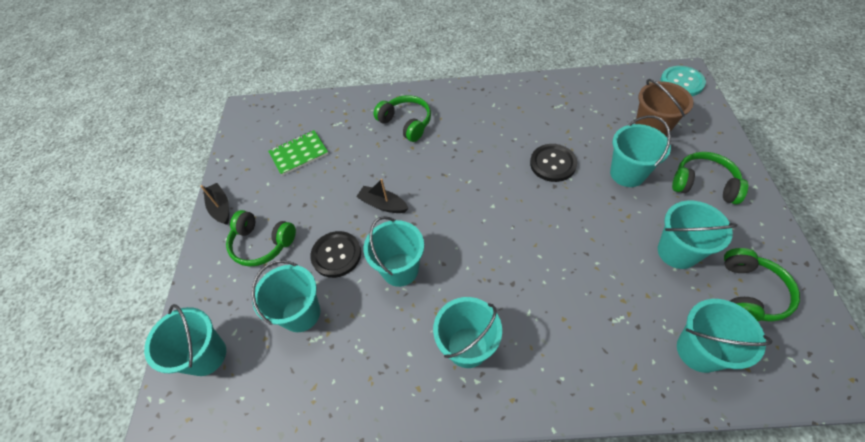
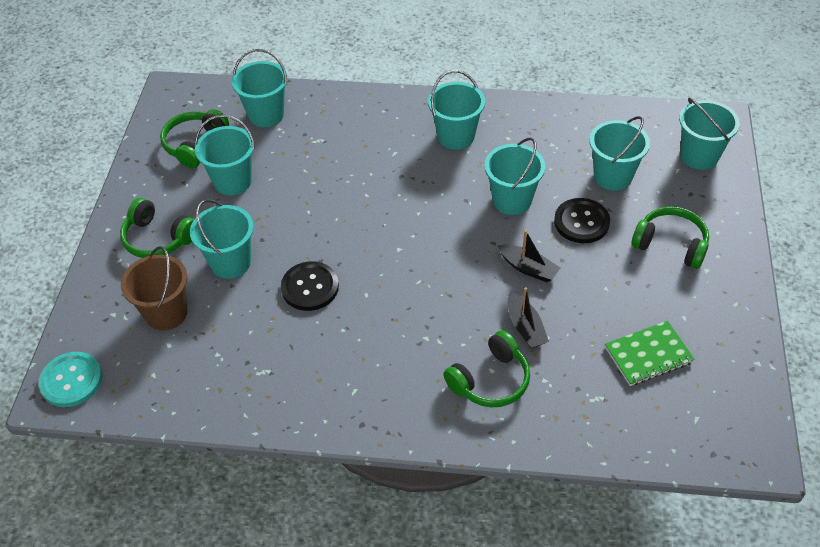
camera: 175 degrees left, 5 degrees down
(220, 207) = (738, 293): black boat -> black boat (525, 327)
(406, 123) = (490, 380): green headphones -> green headphones turned 90 degrees counterclockwise

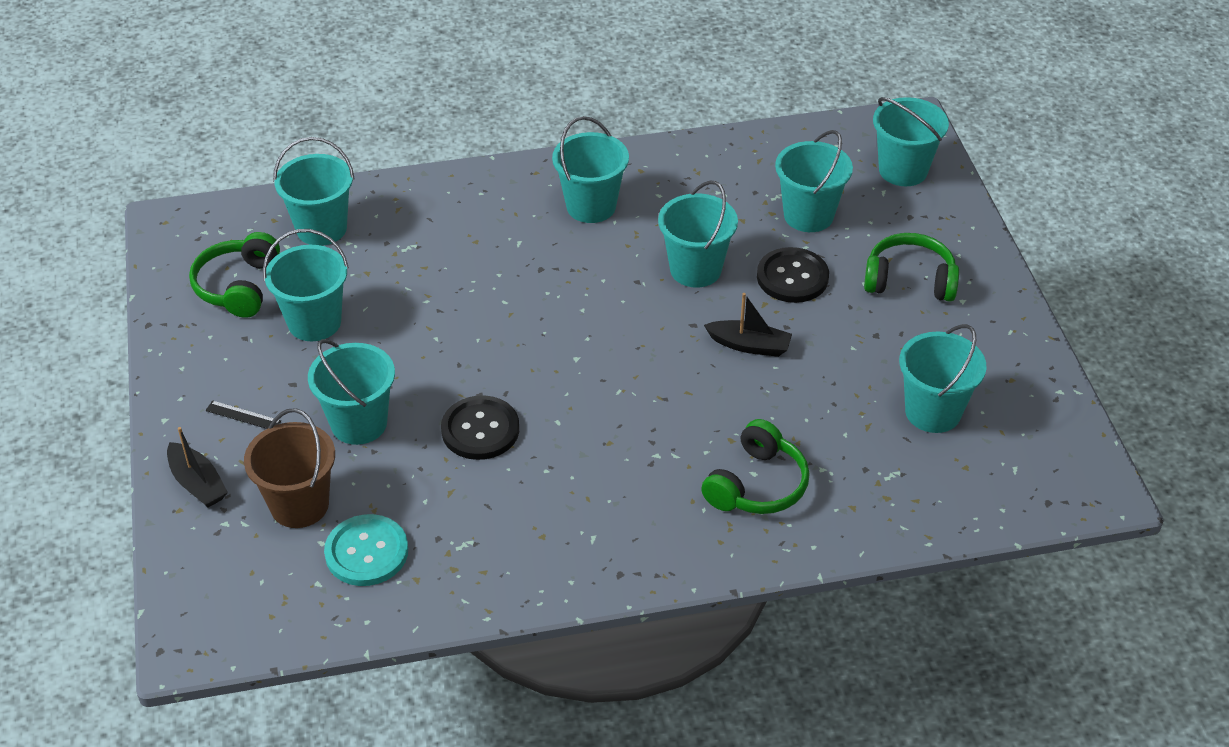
camera: 20 degrees left, 5 degrees down
(71, 380) = (206, 618): turquoise button -> turquoise button (366, 552)
(158, 238) = (243, 416): green headphones -> black ruler
(525, 327) = (774, 414): black boat -> black boat (198, 483)
(648, 355) = (933, 412): green notebook -> turquoise bucket

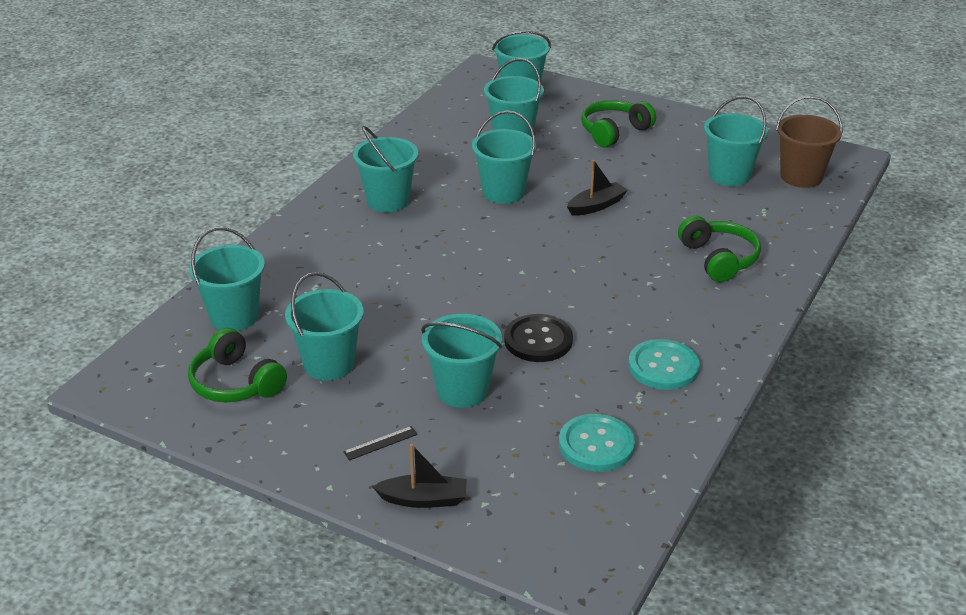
camera: 50 degrees left, 10 degrees down
(299, 505) = (510, 456): brown bucket -> brown bucket (801, 177)
(527, 537) = (663, 367): none -> turquoise button
(792, 277) = (558, 165): black button -> none

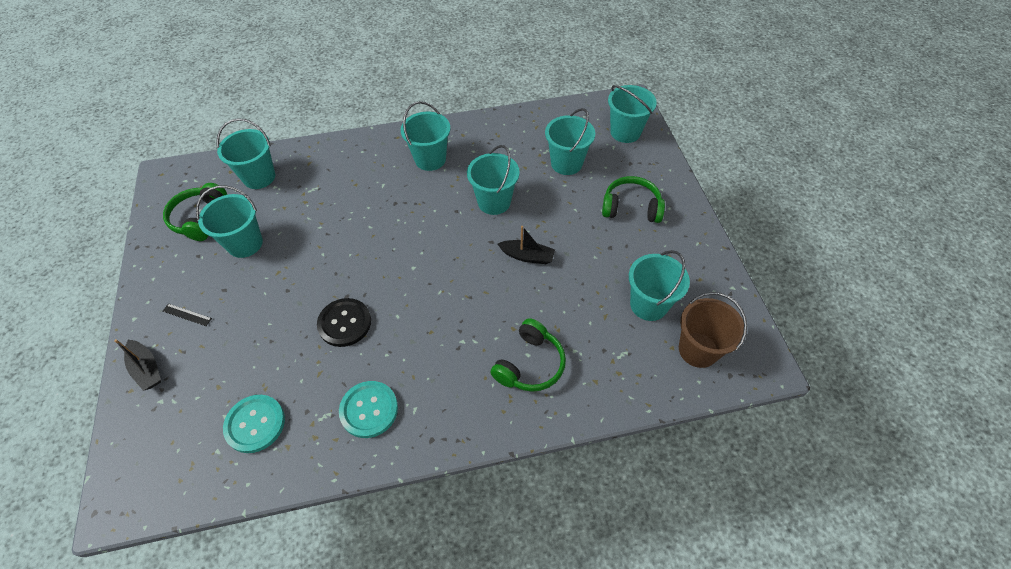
camera: 50 degrees right, 20 degrees up
(462, 390) = (264, 319): turquoise bucket -> none

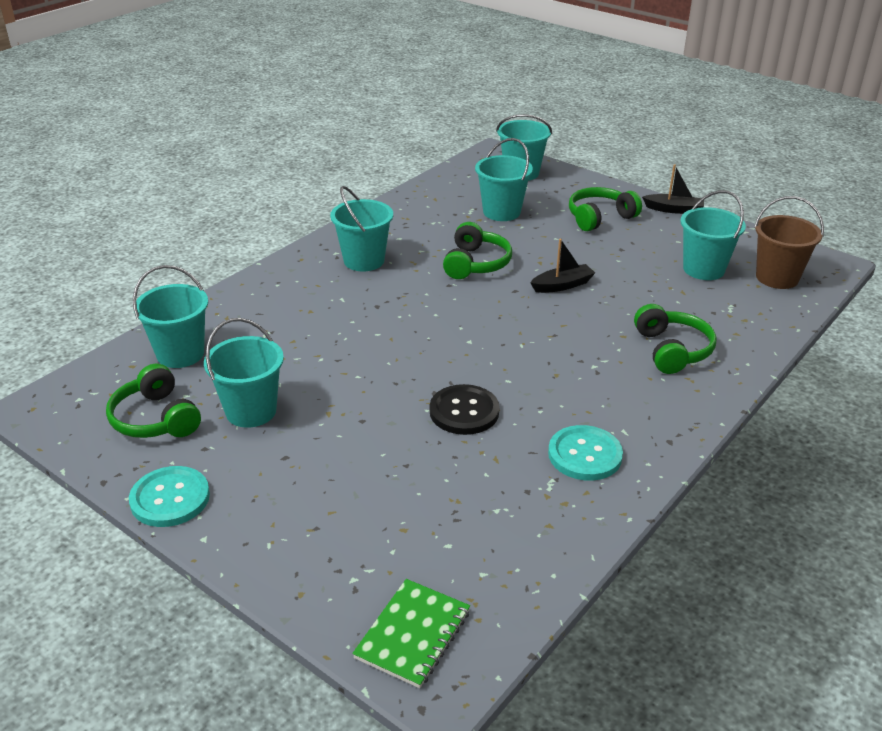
camera: 40 degrees left, 20 degrees down
(142, 462) = (413, 635): none -> green notebook
(147, 369) = (293, 565): black boat -> black boat (674, 209)
(187, 314) = (271, 498): black ruler -> none
(255, 424) = (490, 530): turquoise button -> turquoise button (170, 498)
(494, 202) = (475, 263): turquoise bucket -> green headphones

